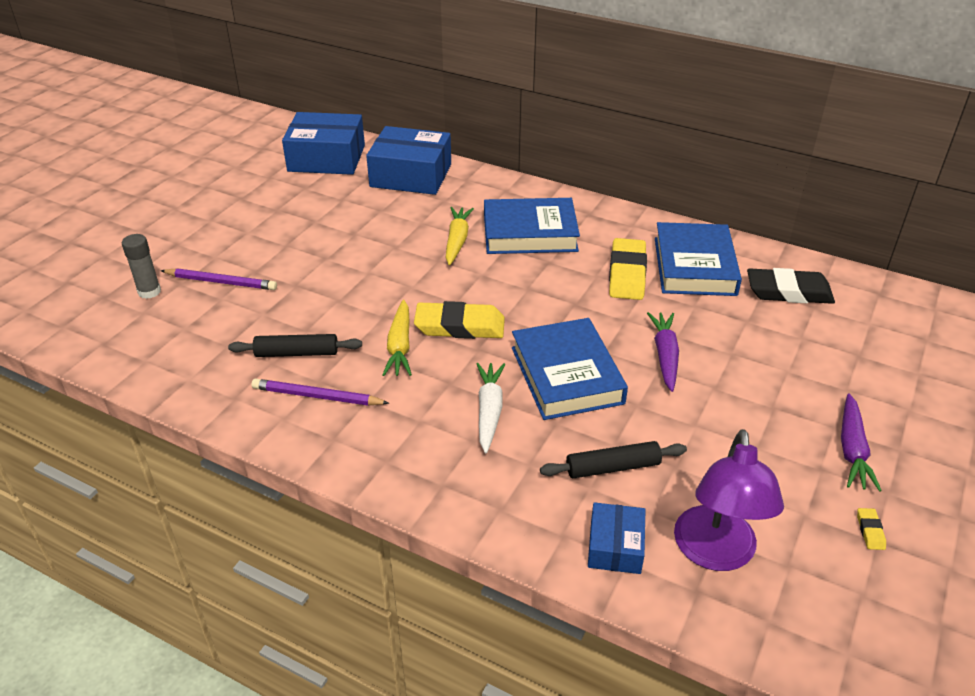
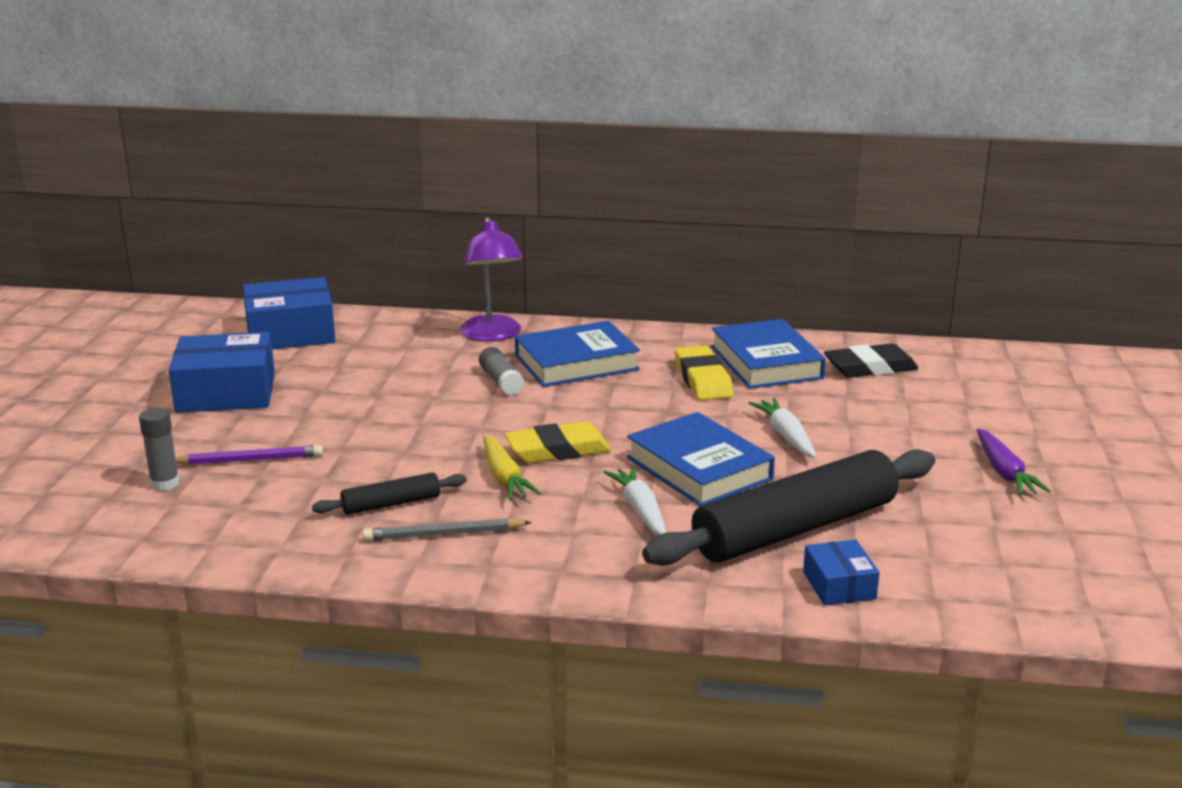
camera: 20 degrees left, 15 degrees down
(317, 396) = (443, 534): purple pencil -> grey pencil
(411, 175) = (405, 334): blue box -> blue box (226, 392)
(457, 241) = (501, 381): yellow carrot -> grey glue stick
(612, 467) = (795, 528): black rolling pin -> black rolling pin, size x2.22
(665, 356) = (786, 436): purple carrot -> white carrot
(715, 553) = (934, 570): purple lamp -> purple lamp (492, 335)
(870, 531) = (1057, 525): yellow eraser -> none

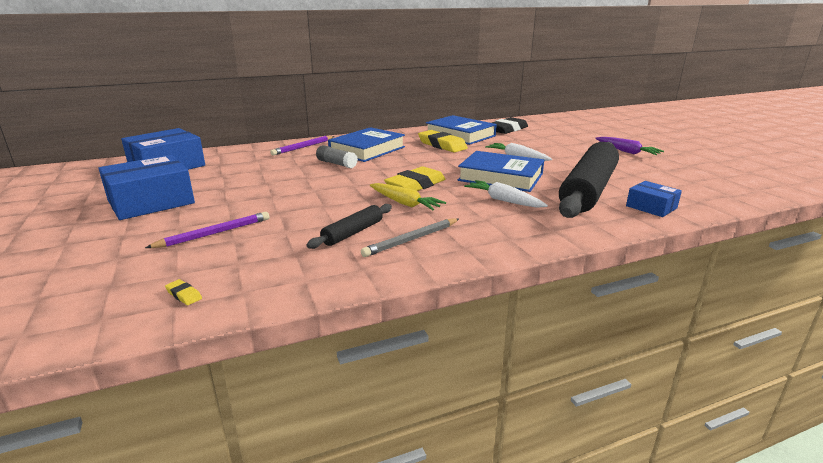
camera: 30 degrees left, 0 degrees up
(159, 529) = (184, 295): none -> yellow eraser
(165, 483) = (156, 263): grey glue stick -> none
(492, 335) = (303, 147): purple lamp -> purple pencil

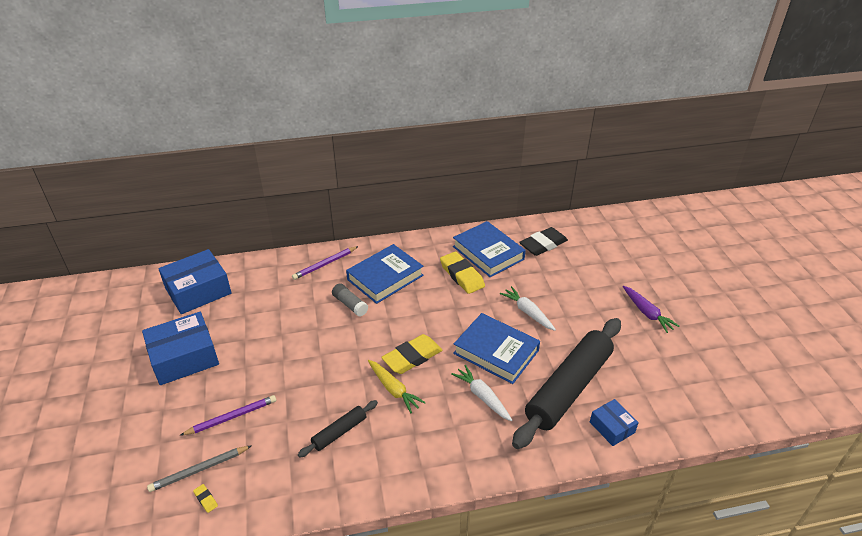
camera: 10 degrees right, 15 degrees up
(411, 240) = (383, 450): grey pencil -> grey pencil (199, 470)

